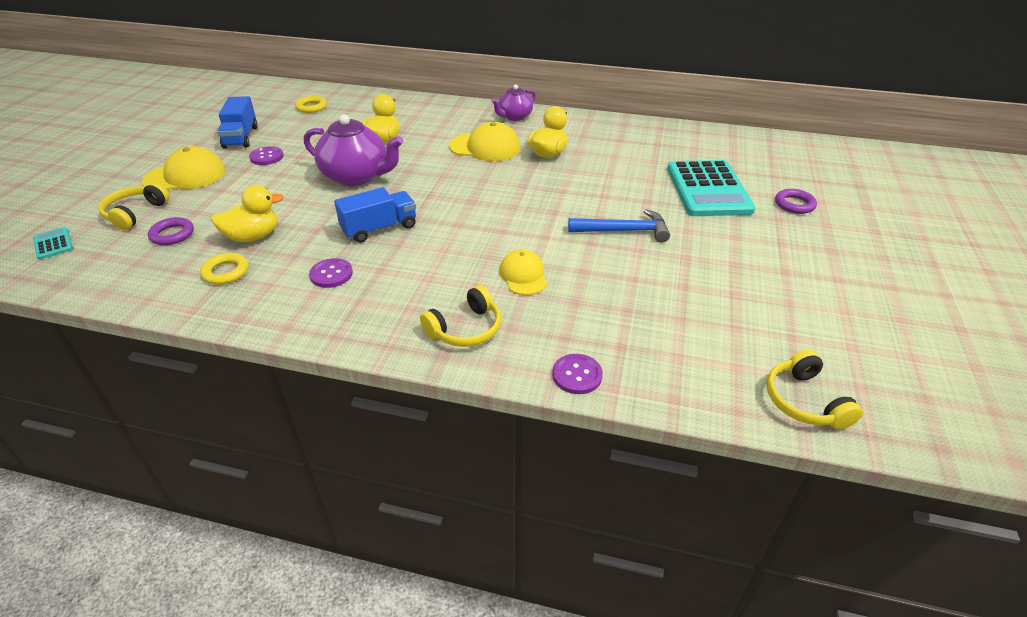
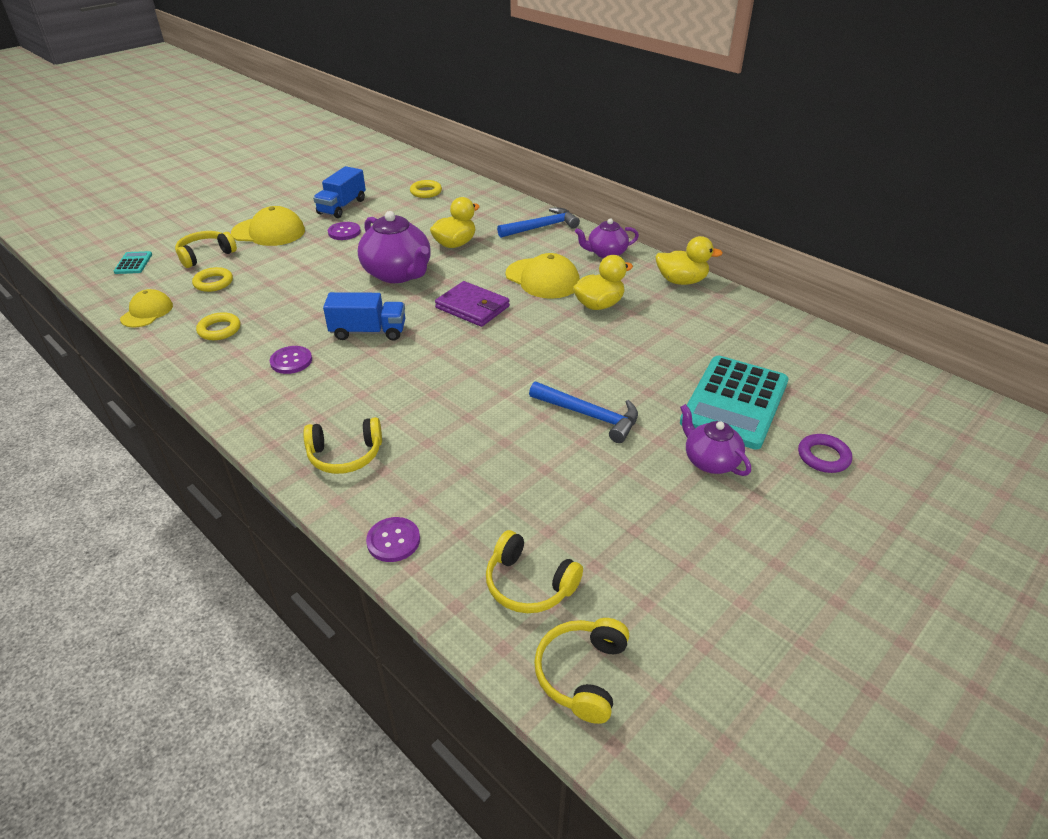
camera: 30 degrees right, 0 degrees up
(172, 234) = (213, 283): purple ring -> yellow ring
(253, 236) = (267, 304): yellow duck -> yellow duck (681, 281)
(443, 110) = (541, 227): none -> blue hammer
(451, 183) = (472, 307): none -> purple wallet
(523, 275) = (445, 424): yellow cap -> yellow cap (147, 312)
(707, 360) = (529, 584): none -> yellow headphones
(733, 232) = (710, 461): none -> purple teapot

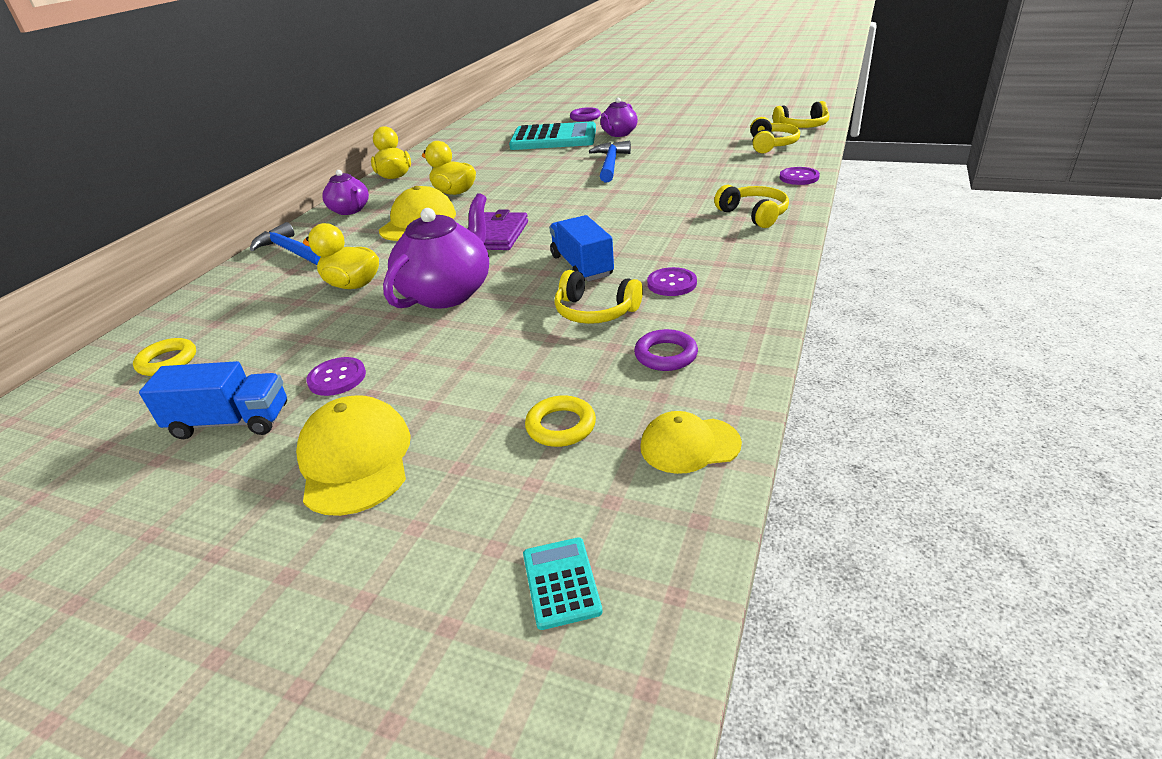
camera: 110 degrees left, 5 degrees down
(133, 263) = (561, 583): turquoise calculator -> turquoise calculator turned 105 degrees clockwise
(205, 255) = (476, 491): yellow headphones -> yellow headphones (595, 311)
(219, 330) = (666, 355): yellow ring -> purple ring

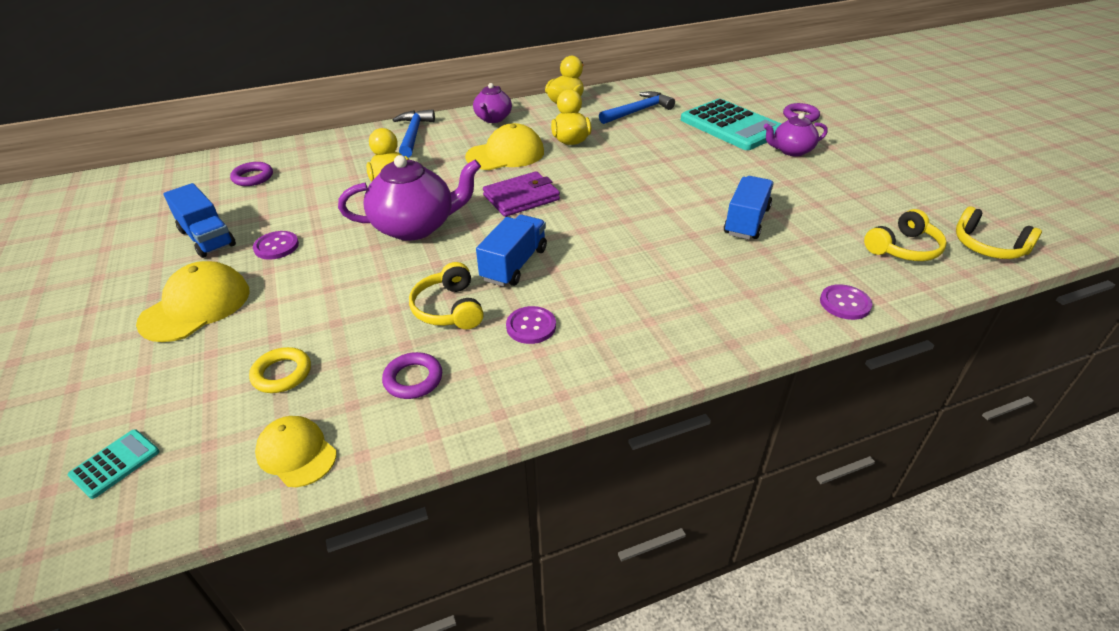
camera: 45 degrees right, 5 degrees up
(167, 361) = (253, 177): yellow ring -> purple ring
(610, 164) = (719, 180): blue hammer -> blue hammer (638, 111)
(671, 173) = (746, 221): none -> blue truck
(754, 214) = (718, 312): yellow headphones -> none

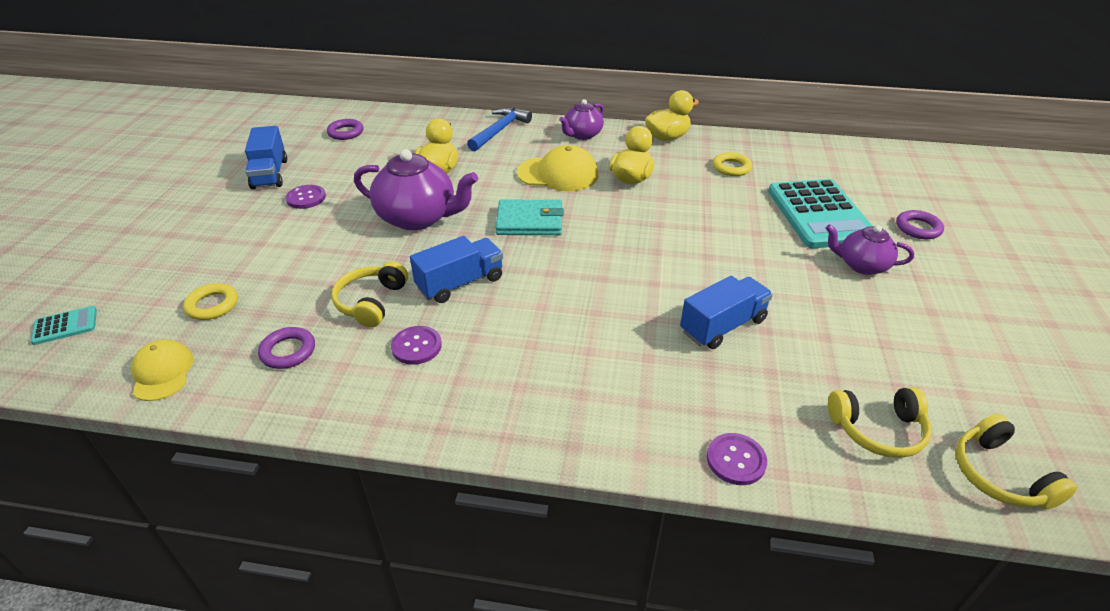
camera: 30 degrees right, 0 degrees up
(196, 306) = (213, 227): yellow cap -> none
(521, 197) = (530, 221): purple wallet -> turquoise wallet
(638, 111) = (731, 167): blue hammer -> yellow ring

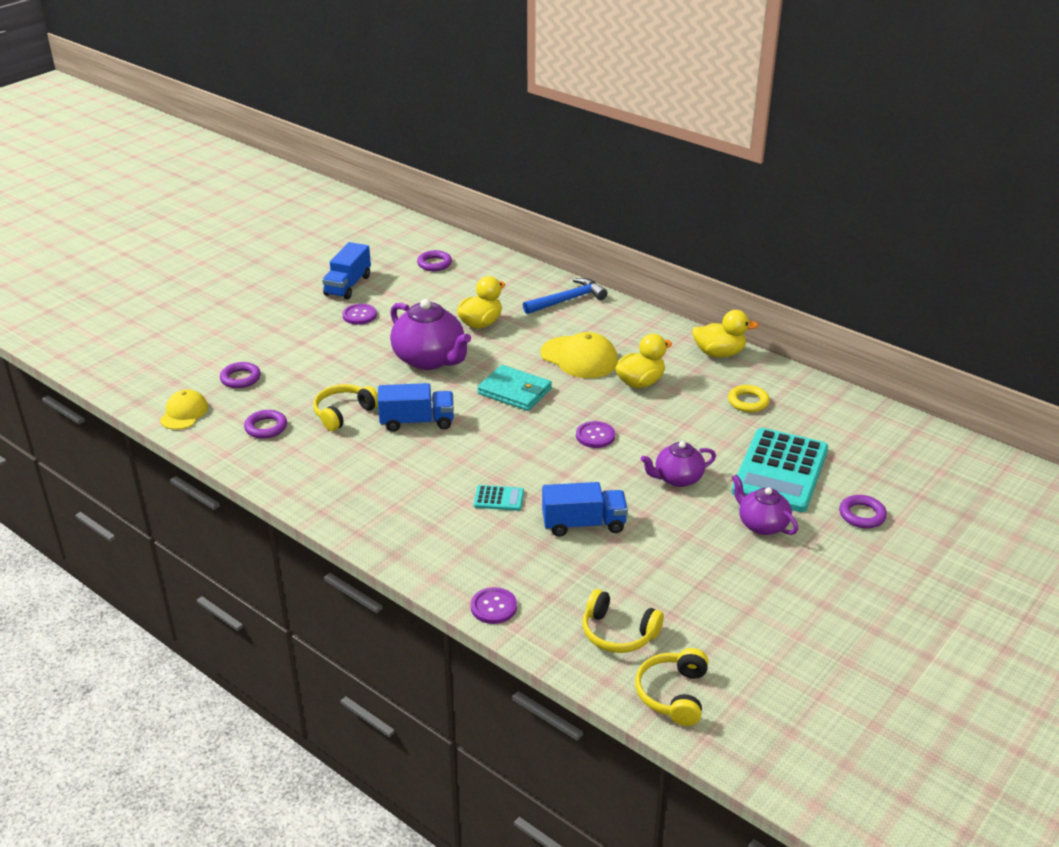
camera: 30 degrees right, 5 degrees down
(65, 326) = (146, 361): turquoise calculator -> turquoise calculator (499, 498)
(212, 305) = (240, 378): yellow ring -> purple ring
(416, 346) = (349, 455): purple button -> purple button (595, 436)
(582, 135) = (639, 327): purple teapot -> purple teapot (677, 478)

